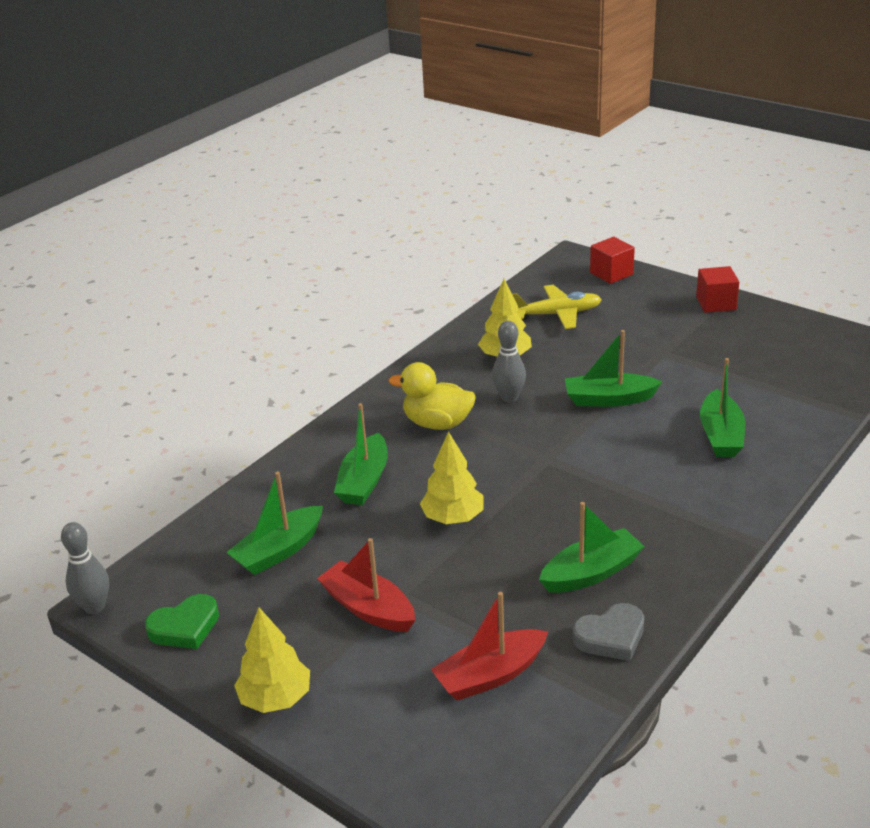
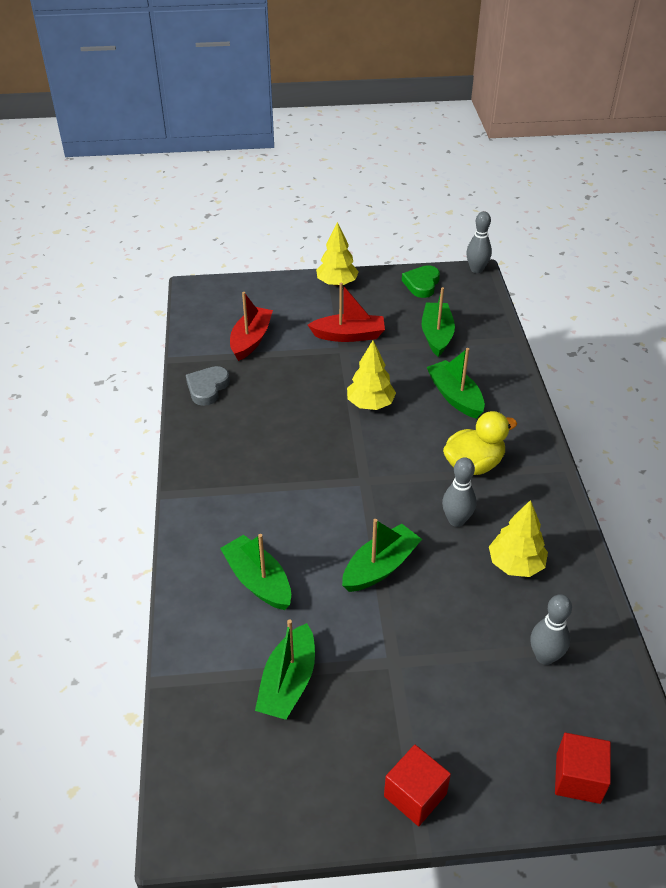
camera: 135 degrees right, 10 degrees up
(557, 314) = (545, 657): yellow plane -> grey bowling pin
(591, 573) = (252, 416): green boat -> green boat (288, 682)

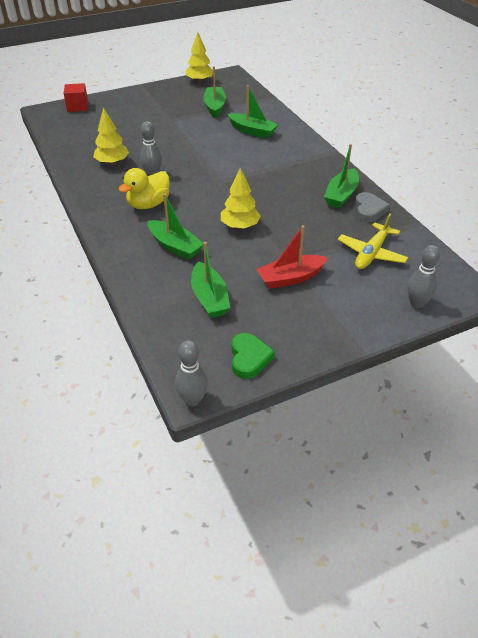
camera: 160 degrees right, 0 degrees up
(251, 340) = (371, 253): red boat -> yellow plane
(337, 283) = (340, 334): yellow tree -> yellow tree (199, 81)
(380, 567) = (190, 147): green boat -> green boat (341, 195)
(415, 795) = (146, 93): red cube -> none
(545, 657) = (93, 134): grey bowling pin -> grey bowling pin (417, 303)

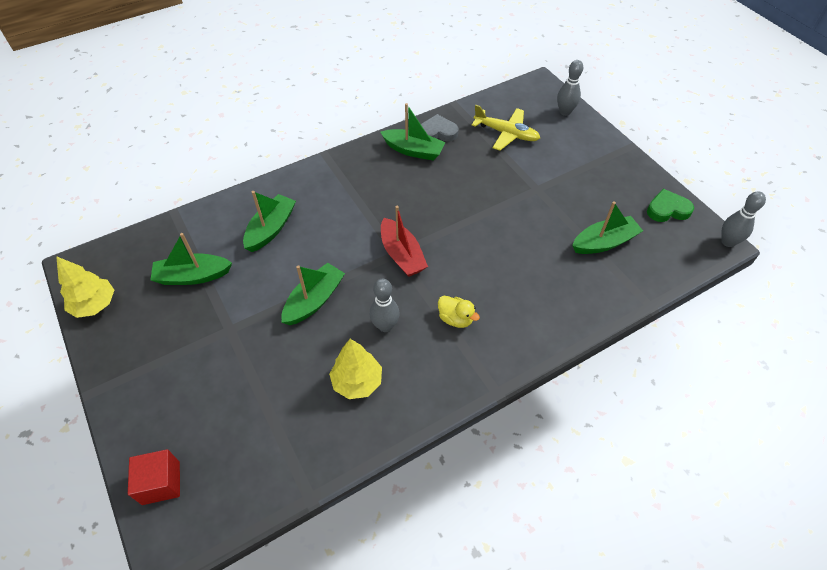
camera: 95 degrees left, 10 degrees up
(148, 204) = (455, 319): yellow duck -> yellow duck, size x0.63
(175, 246) = (532, 280): green boat -> green boat (314, 300)
(240, 226) = (483, 228): yellow tree -> none
(290, 278) = (556, 186): red boat -> red boat (402, 255)

